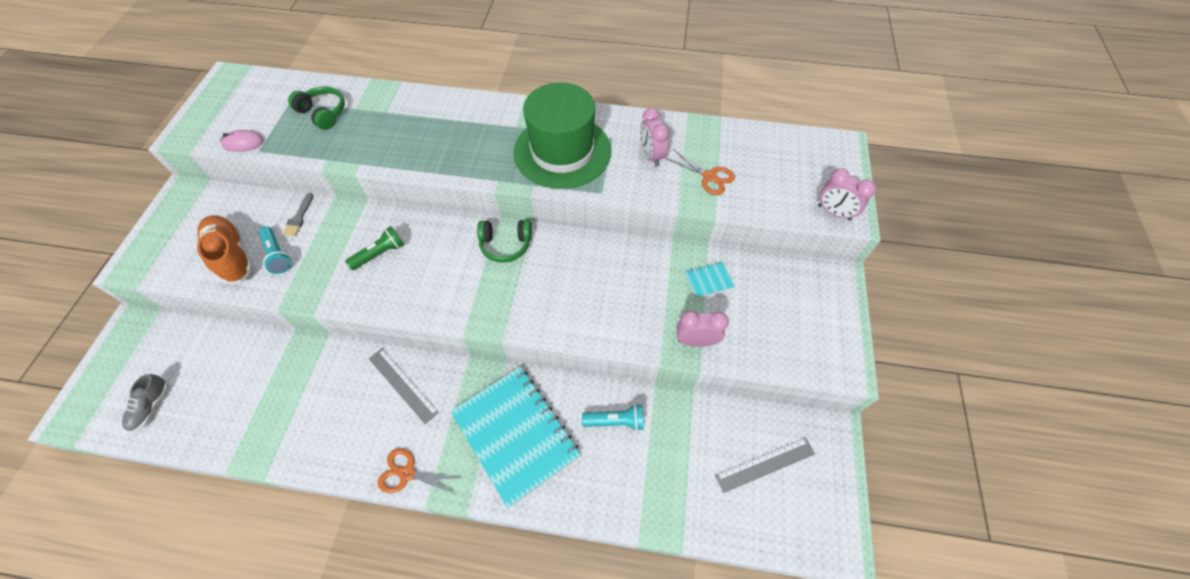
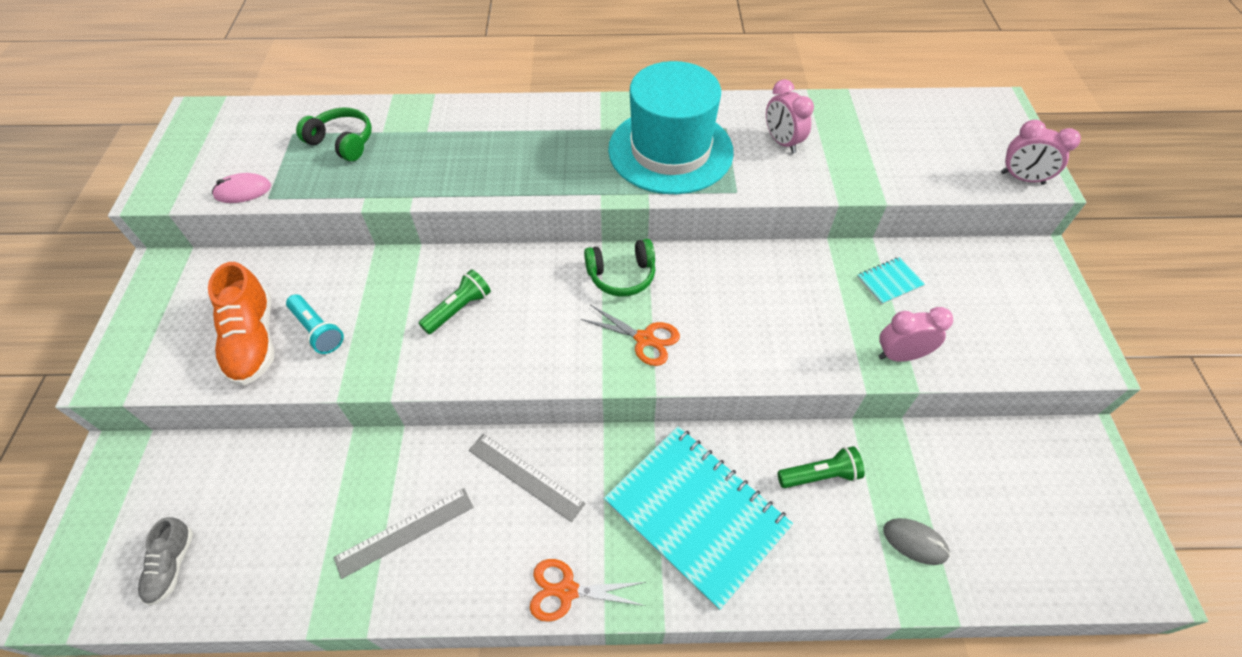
camera: 10 degrees left, 5 degrees down
(232, 256) = (253, 340): orange shoe -> orange shoe turned 150 degrees counterclockwise
(299, 217) = (333, 279): grey brush -> none
(562, 151) = (670, 150): green hat -> turquoise hat
(616, 421) = (820, 475): turquoise flashlight -> green flashlight
(670, 484) = (915, 542): none -> grey mouse
(709, 177) = (860, 157): orange scissors -> orange scissors (645, 339)
(765, 464) = (1022, 496): grey ruler -> grey ruler (405, 531)

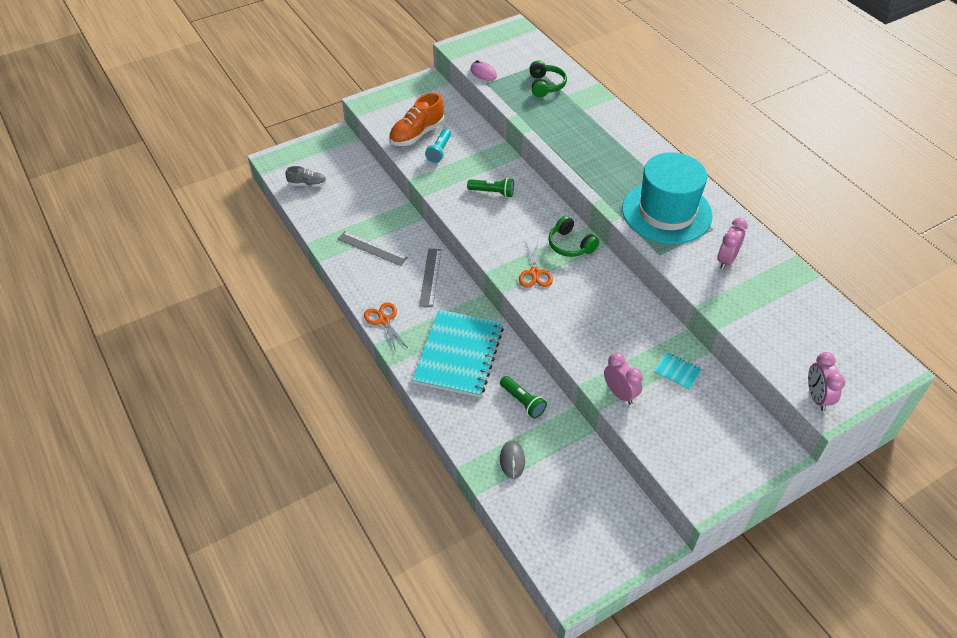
camera: 60 degrees right, 5 degrees down
(172, 566) = (307, 184): grey shoe -> grey shoe turned 150 degrees counterclockwise

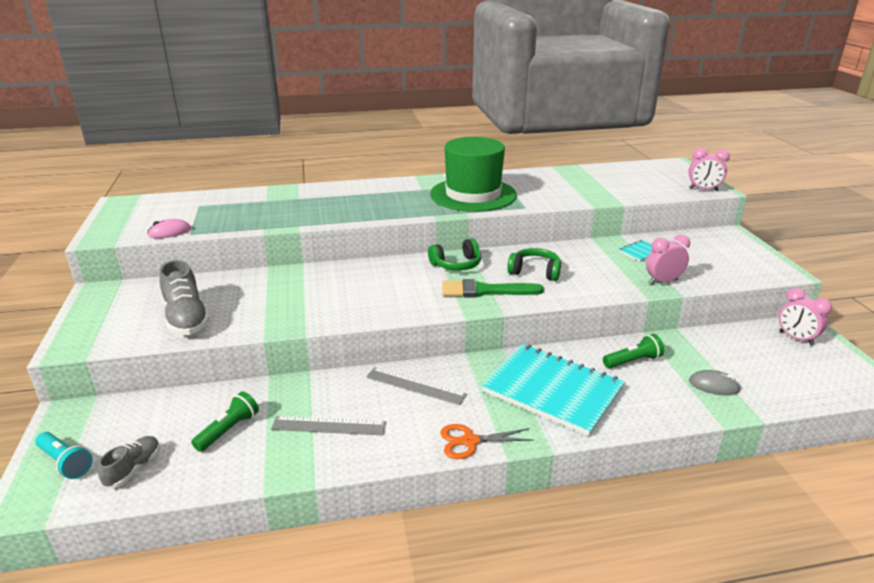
camera: 70 degrees left, 20 degrees down
(372, 248) = (329, 425): grey ruler -> grey ruler turned 45 degrees clockwise
(417, 134) = (186, 318): orange shoe -> grey shoe
(439, 151) = (237, 309): turquoise flashlight -> turquoise flashlight (65, 462)
(492, 192) = (343, 289): green flashlight -> green flashlight (229, 430)
(534, 273) = (485, 291): orange scissors -> green brush
(545, 85) = (238, 207): green headphones -> green headphones (535, 272)
(666, 212) = (473, 194): turquoise hat -> green hat
(726, 260) = (545, 186): pink clock -> pink clock (796, 338)

